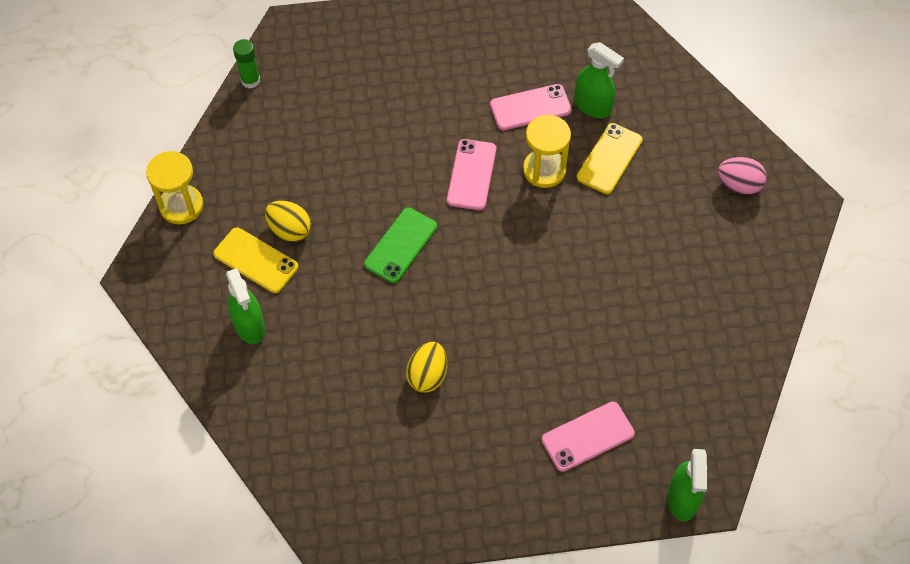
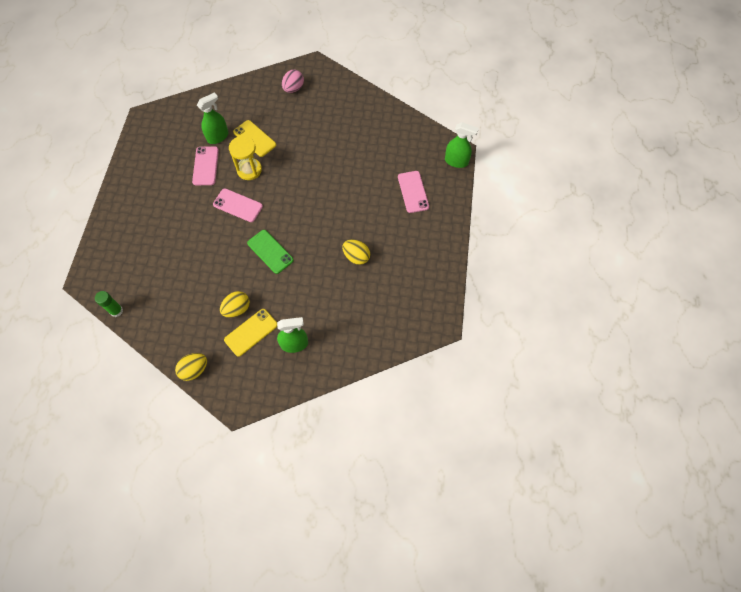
camera: 75 degrees left, 5 degrees up
(181, 206) = (194, 370): yellow hourglass -> yellow egg

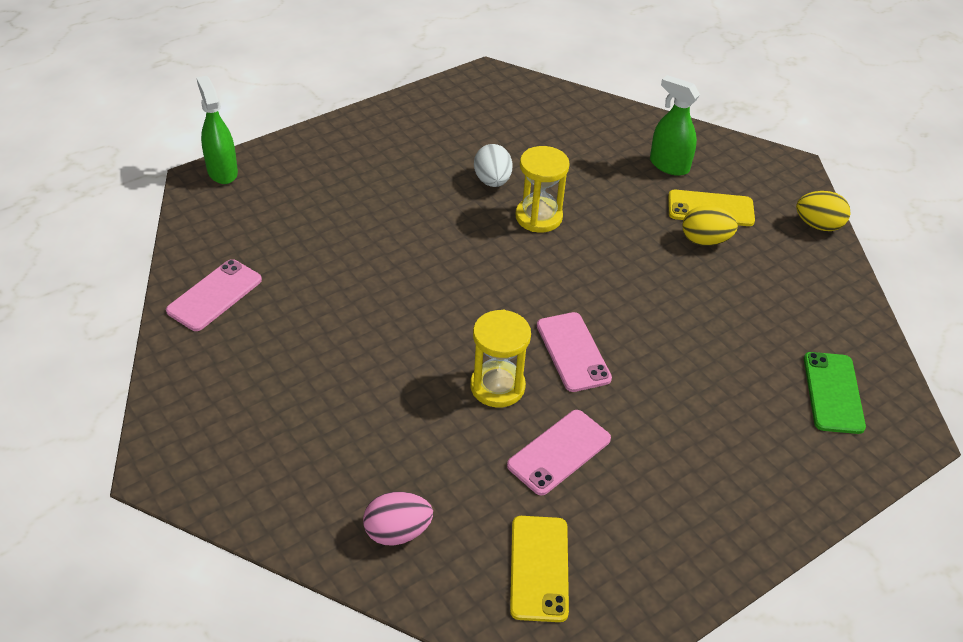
camera: 135 degrees left, 20 degrees down
(116, 311) = (884, 358): green glue stick -> none
(218, 137) = (484, 485): green spray bottle -> none
(254, 138) = (429, 428): yellow phone -> yellow phone (539, 568)
(270, 251) = (593, 264): green phone -> green phone (833, 392)
(293, 88) = (255, 457): pink egg -> pink egg (397, 532)
(316, 255) = (538, 217): none -> yellow hourglass
(356, 257) = (492, 181): yellow egg -> white egg
(413, 192) = (326, 185): pink phone -> pink phone (215, 295)

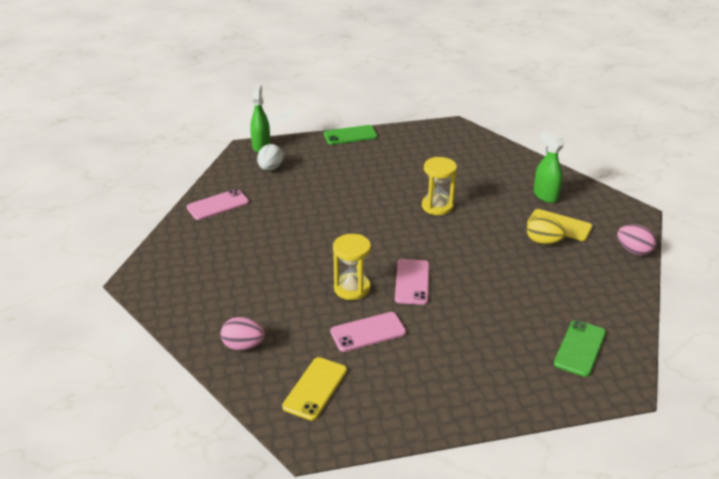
camera: 25 degrees right, 10 degrees down
(348, 123) = (350, 135): none -> green phone
(492, 181) = (420, 181): white egg -> white egg (270, 168)
(818, 225) = (633, 251): yellow egg -> pink egg

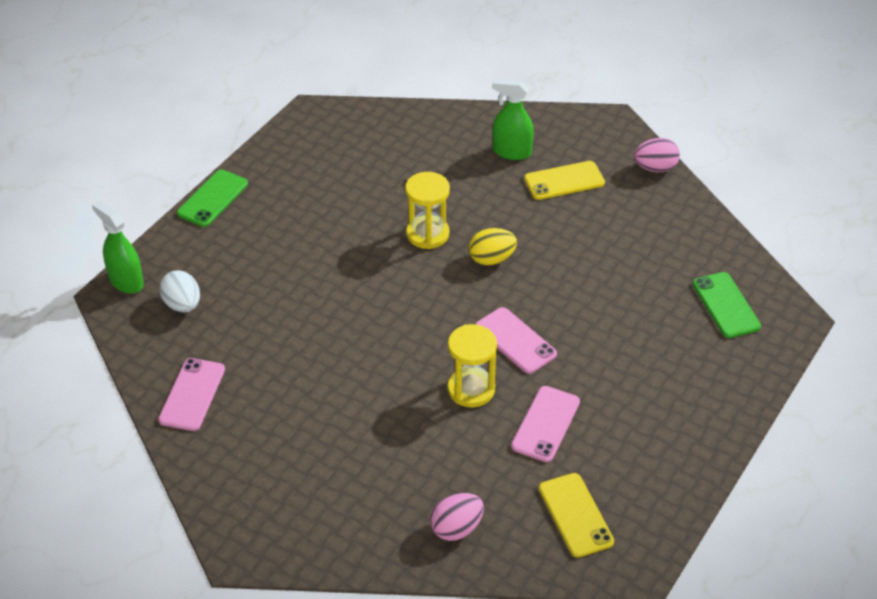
camera: 45 degrees left, 10 degrees up
(543, 242) = (573, 211): yellow egg -> yellow egg (491, 259)

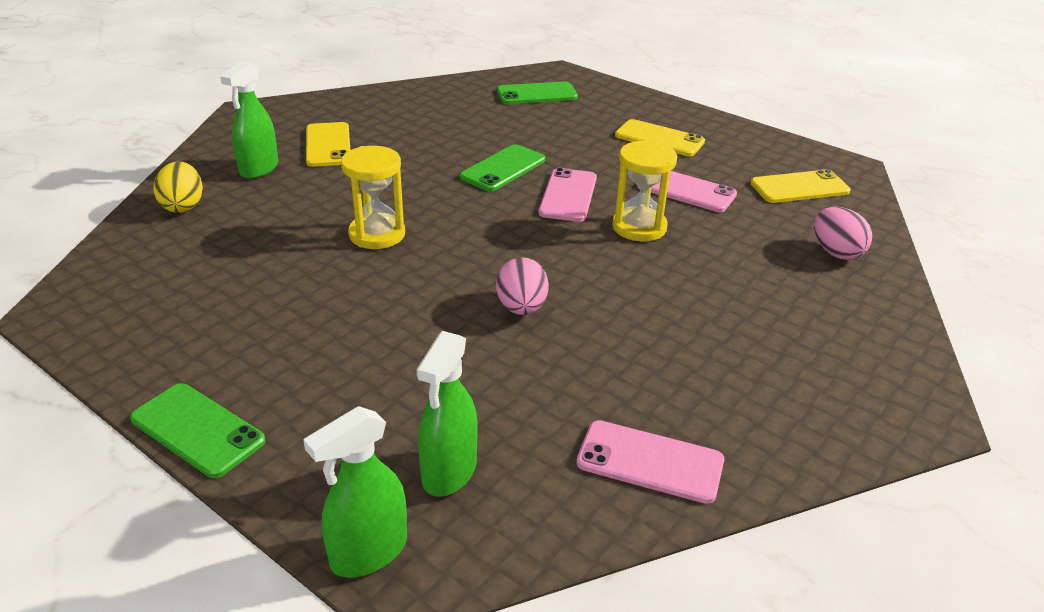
camera: 85 degrees left, 10 degrees down
(182, 305) = (449, 472): white egg -> green spray bottle
(491, 259) = (437, 197): yellow egg -> yellow egg (183, 206)
(515, 341) = (568, 195): pink phone -> pink phone turned 45 degrees counterclockwise
(553, 294) = (503, 168): none -> green phone
(651, 405) = (659, 139): none -> yellow phone
(655, 168) = (336, 100): pink egg -> pink egg (521, 308)

